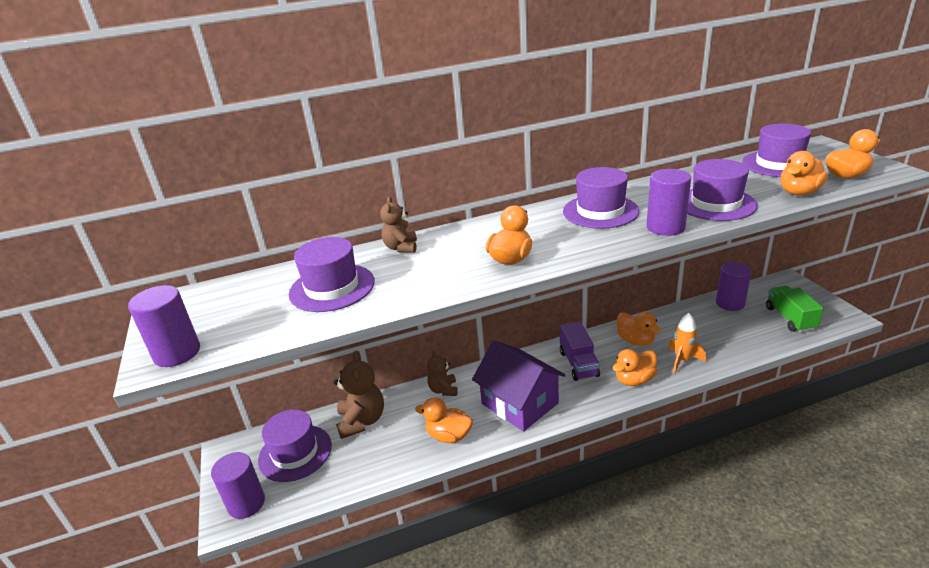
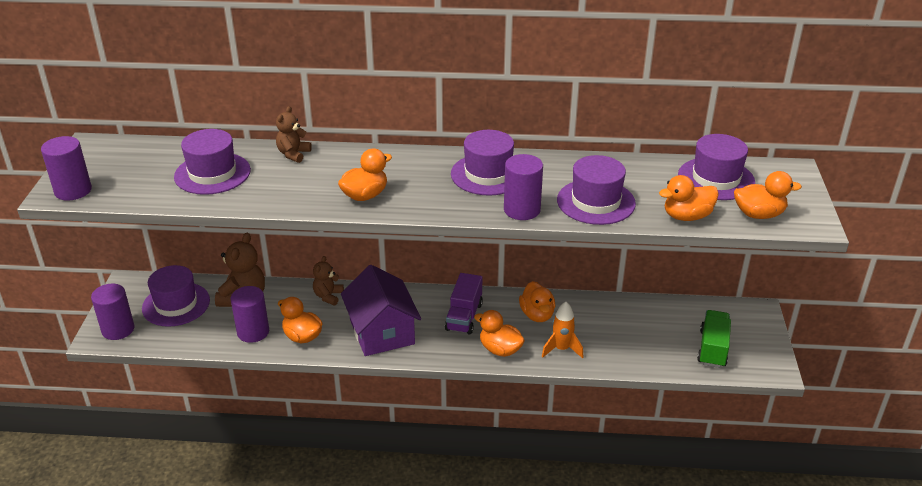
camera: 20 degrees right, 5 degrees up
(634, 380) = (500, 349): orange duck -> orange duck turned 45 degrees clockwise
(730, 303) = (669, 312): purple cylinder -> purple cylinder (253, 332)

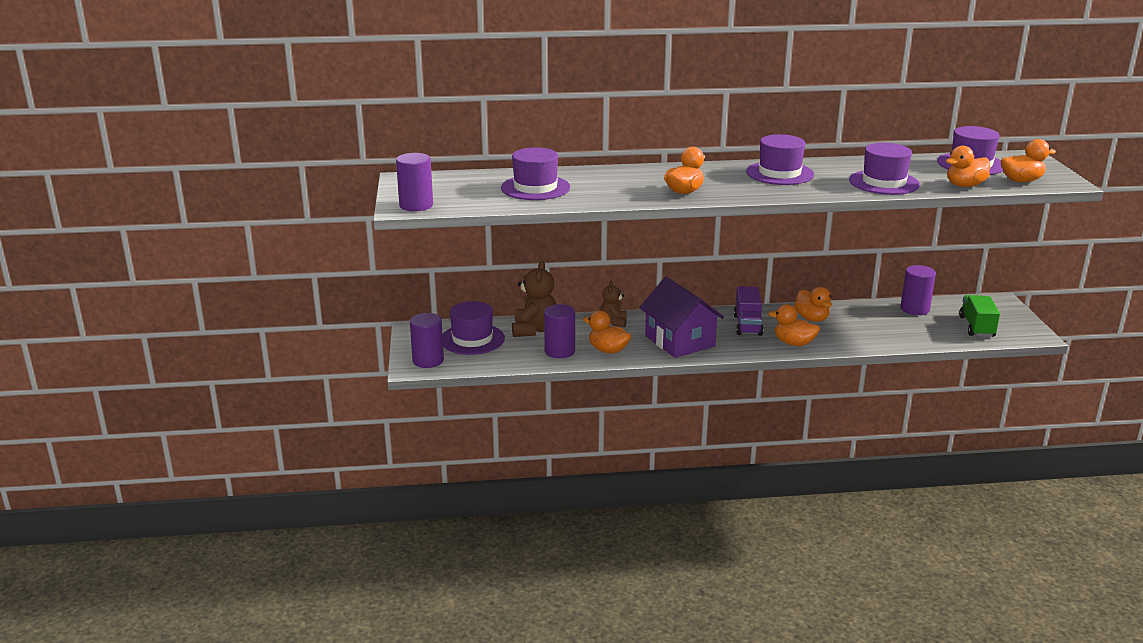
camera: 10 degrees left, 10 degrees down
(293, 154) = (598, 172): brown teddy bear -> none
(522, 210) = (826, 191): purple cylinder -> purple cylinder (914, 309)
(561, 349) = (848, 338): orange rocket -> none

